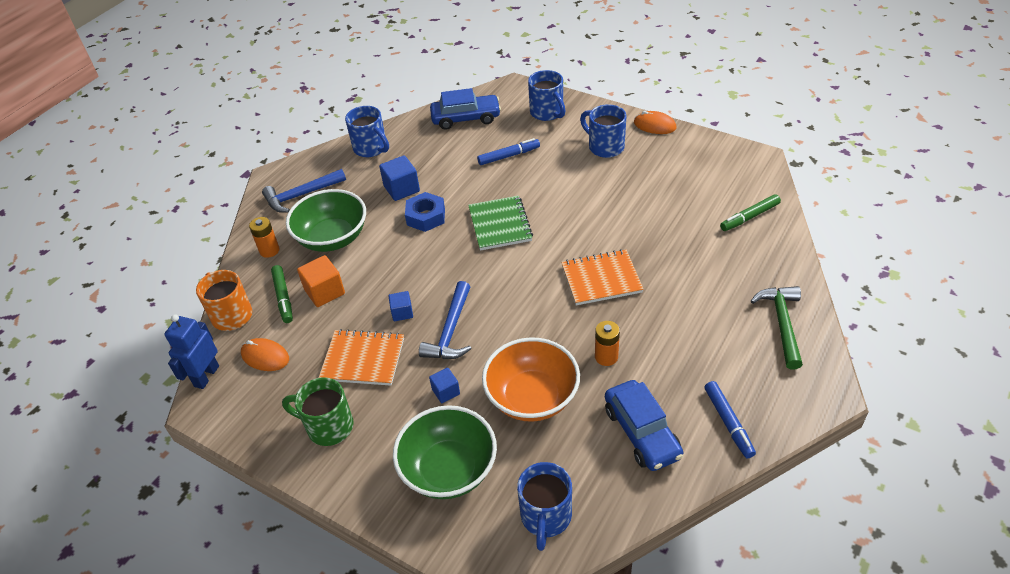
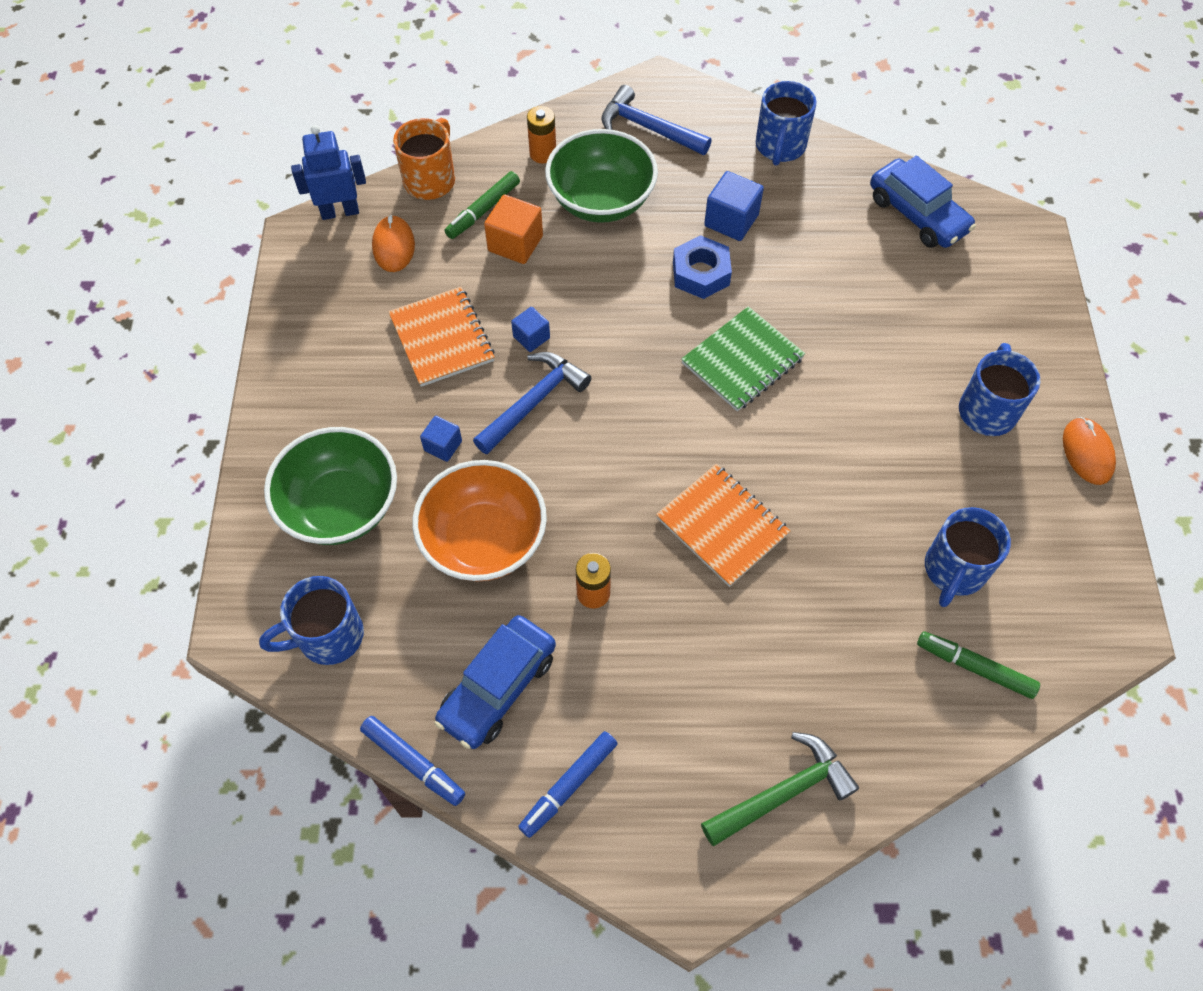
camera: 55 degrees right, 15 degrees up
(328, 427) = (336, 360): green mug -> none
(450, 331) = (533, 402): blue hammer -> blue hammer turned 150 degrees clockwise
(508, 156) = (879, 303): blue marker -> blue marker (413, 762)
(547, 113) = (1005, 303): blue mug -> blue mug (954, 570)

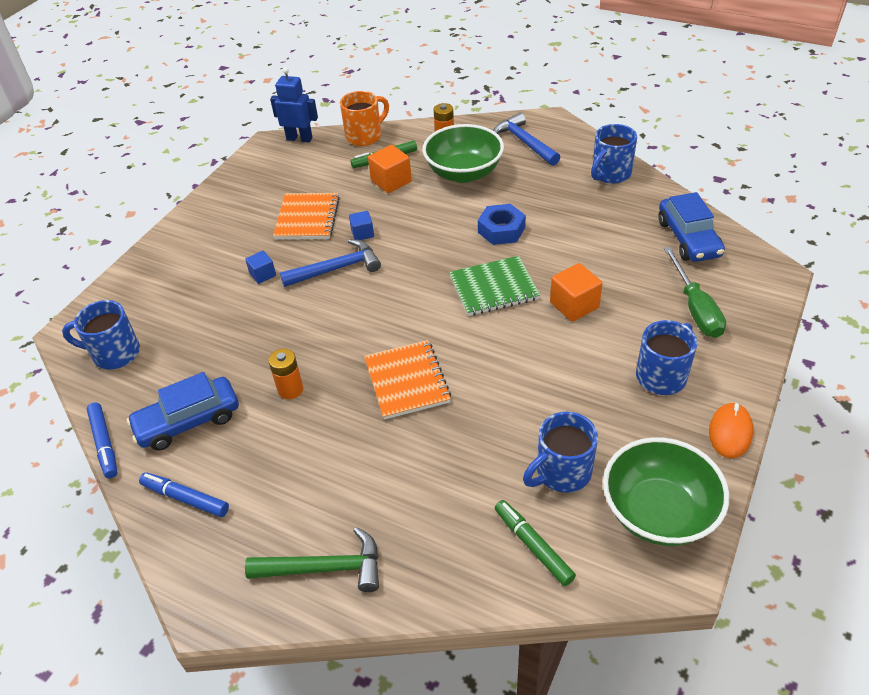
camera: 30 degrees right, 15 degrees down
(341, 506) = (178, 287): green bowl -> green bowl (658, 512)
(393, 246) = (316, 163): orange mouse -> none
(484, 540) = (246, 334): orange bowl -> none
(569, 785) = (186, 498): blue marker -> blue marker turned 45 degrees clockwise
(731, 220) = (544, 206): blue cube -> none
(846, 352) = (574, 305): none -> orange cube
(974, 309) = (695, 308): none -> green screwdriver

